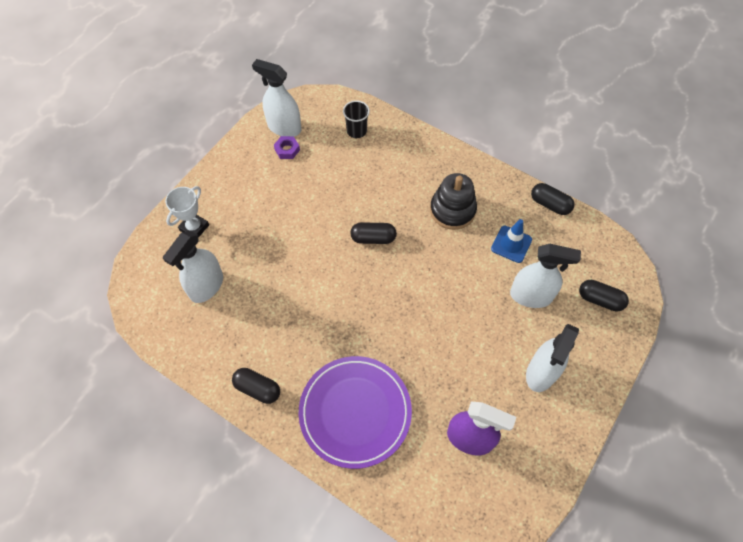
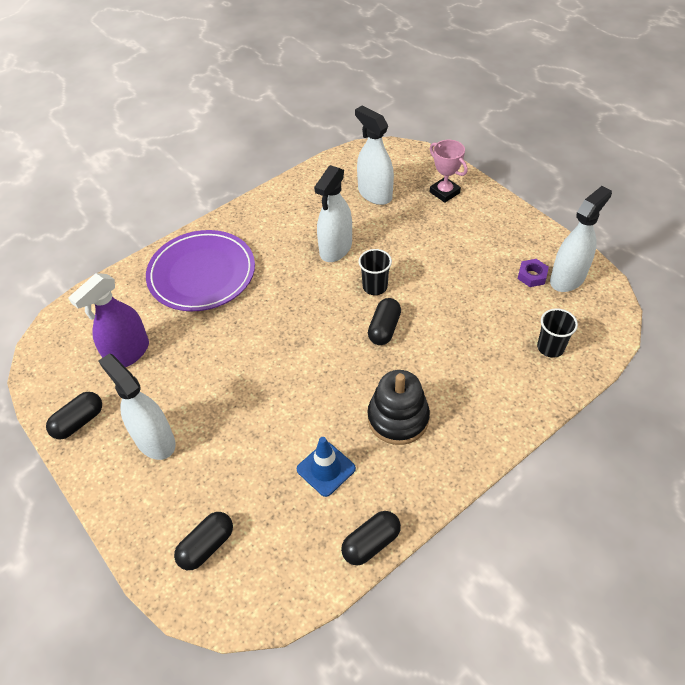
camera: 110 degrees right, 10 degrees down
(194, 227) = (444, 192): white trophy -> pink trophy
(257, 388) = (258, 214): black capsule -> black capsule (79, 422)
(329, 256) = (375, 287): none -> black cup
(531, 296) = (247, 465): white spray bottle -> white spray bottle (335, 249)

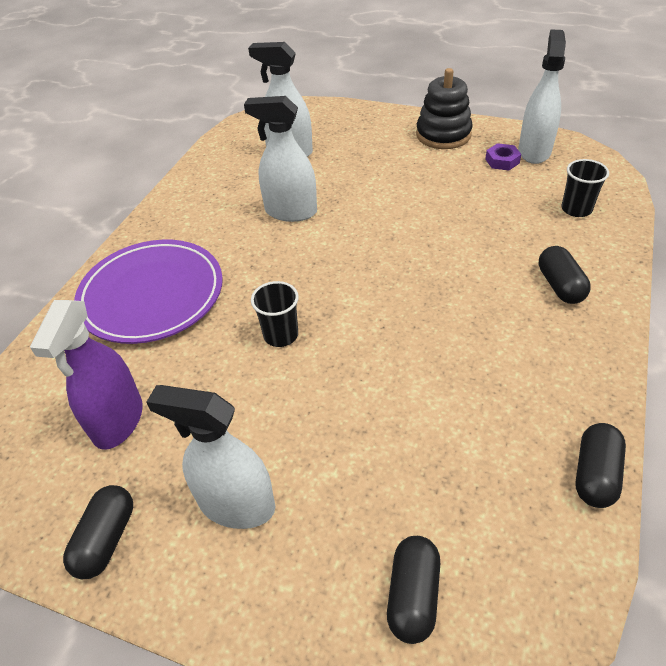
camera: 30 degrees left, 5 degrees down
(326, 469) = (474, 424): blue traffic cone -> none
(335, 249) = (290, 212): white spray bottle -> white spray bottle turned 105 degrees clockwise
(375, 287) = (363, 228): black cup -> black cup (281, 335)
(384, 329) = (407, 260): black capsule -> black capsule (560, 286)
(398, 418) = (500, 335): black stacking toy -> black stacking toy (443, 135)
(444, 192) = (358, 127): pink trophy -> none

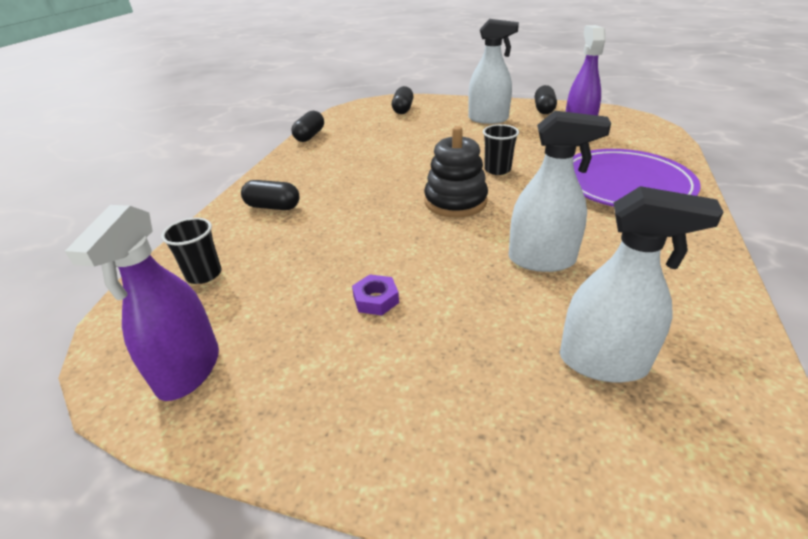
camera: 175 degrees right, 10 degrees down
(443, 135) = (326, 413): black stacking toy -> black stacking toy (455, 201)
(502, 161) = (250, 348): purple nut -> purple nut (376, 299)
(534, 151) = (189, 370): white spray bottle -> purple spray bottle
(560, 286) = (273, 206): black capsule -> black capsule turned 60 degrees counterclockwise

